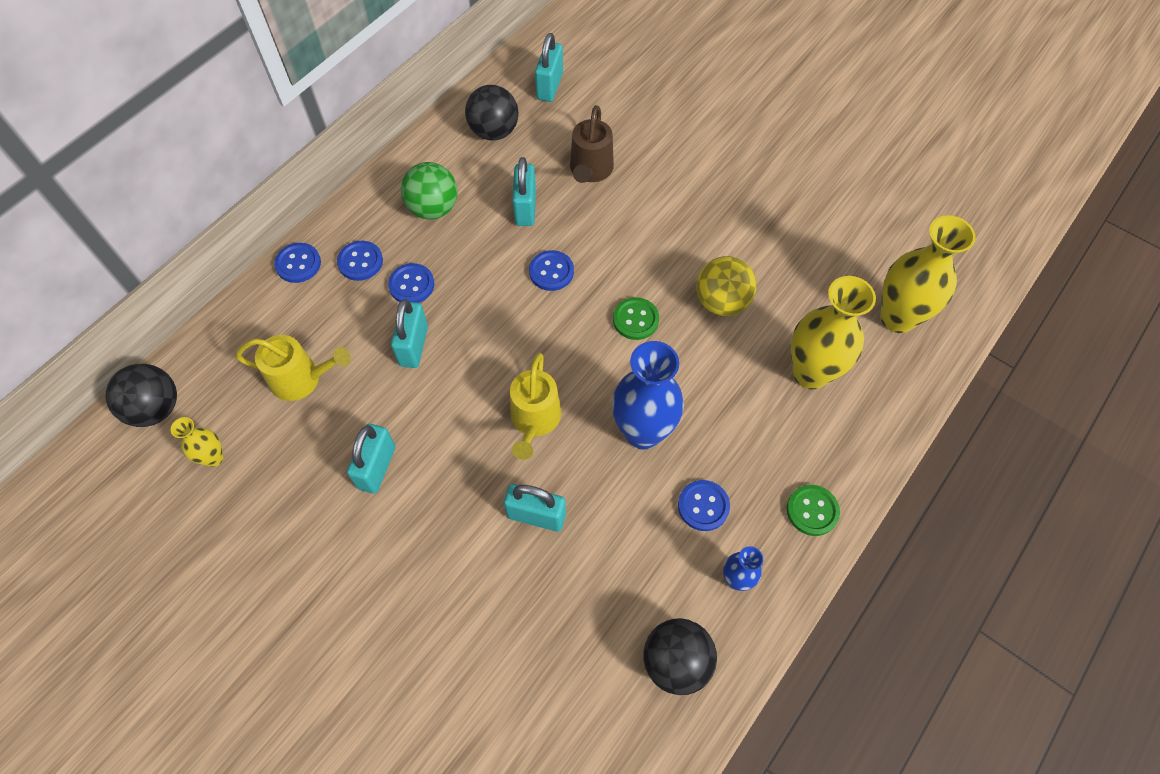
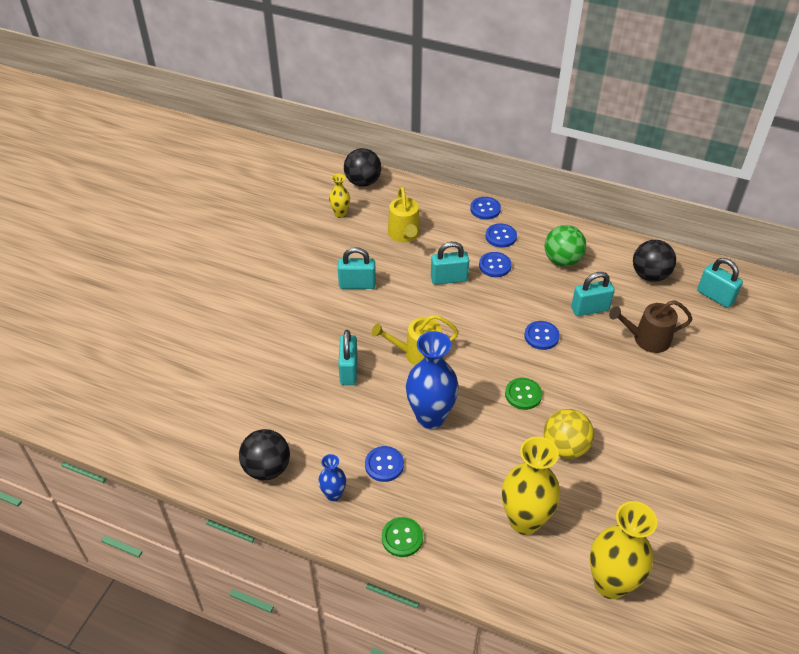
camera: 75 degrees right, 15 degrees down
(550, 86) = (715, 296): turquoise padlock -> turquoise padlock turned 45 degrees clockwise

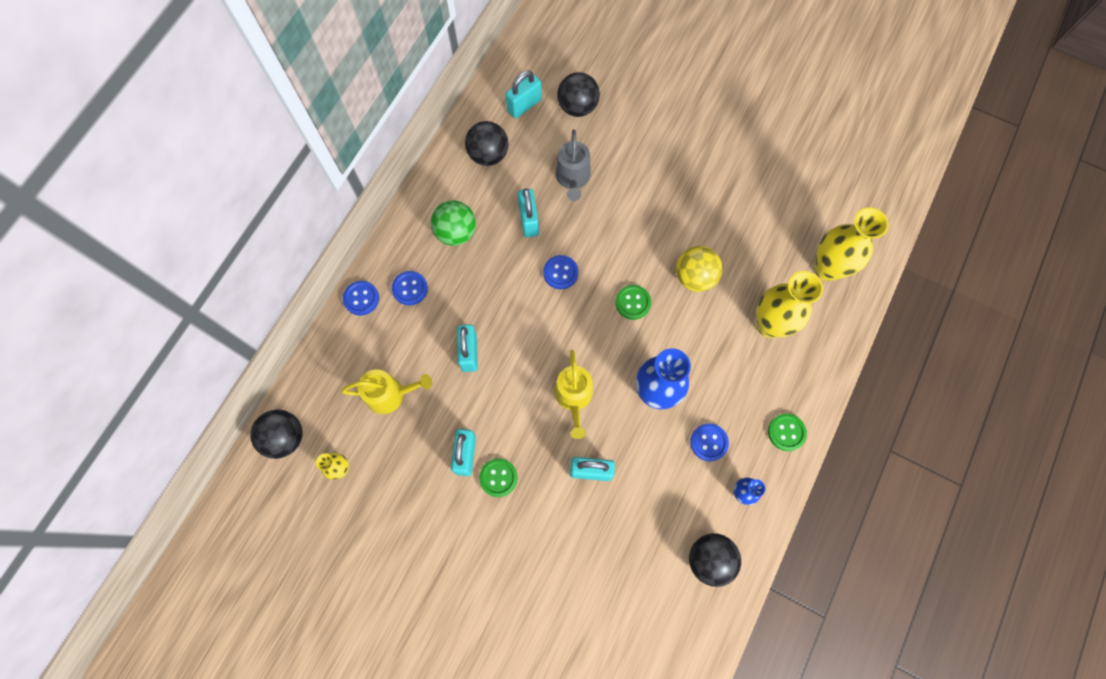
camera: 85 degrees left, 25 degrees up
(339, 307) = (498, 478): none -> green button
(495, 265) = (455, 302): blue button -> none
(647, 339) = (572, 178): brown watering can -> grey watering can
(731, 338) = (577, 107): none -> black ball

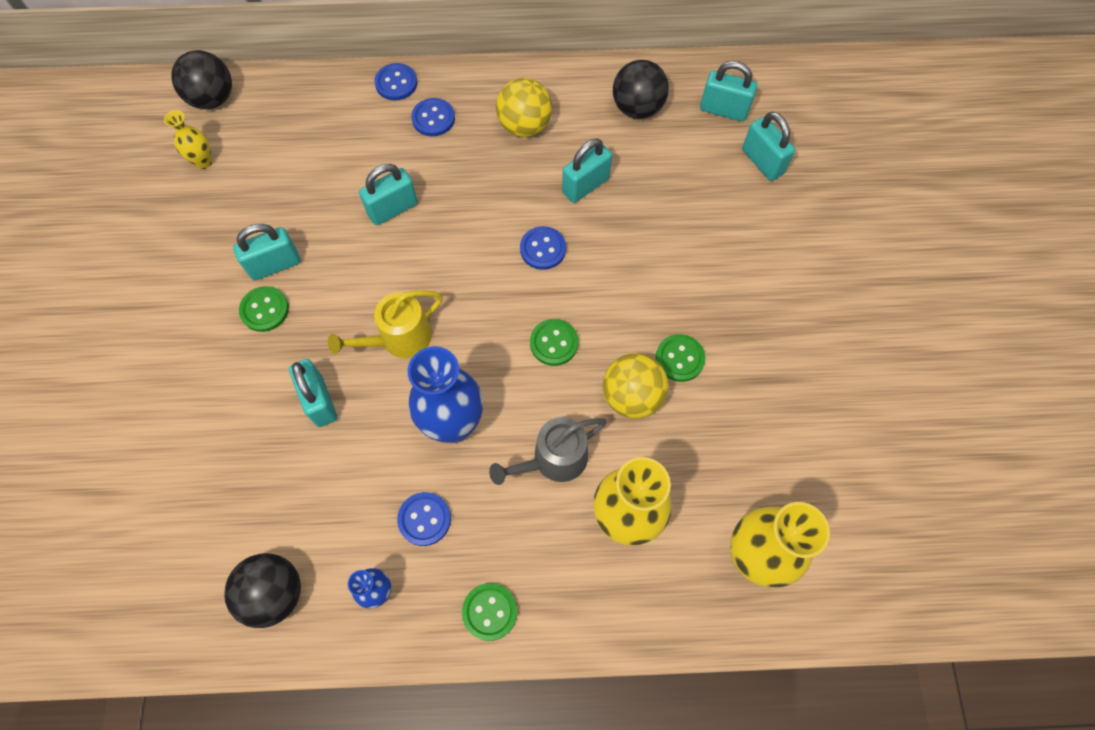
camera: 60 degrees right, 5 degrees down
(390, 394) = (305, 162): yellow watering can -> none
(456, 232) = (524, 126): green ball -> yellow ball
(572, 178) = (668, 202): grey watering can -> grey watering can (553, 459)
(577, 107) = (762, 162): black ball -> turquoise padlock
(685, 235) = (679, 358): none -> green button

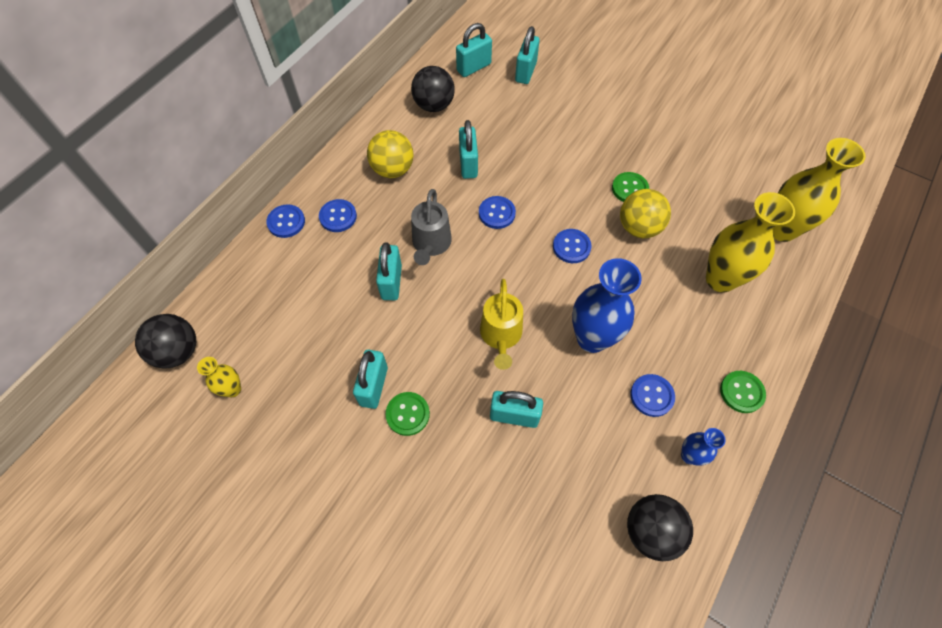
camera: 55 degrees left, 5 degrees down
(553, 459) = (655, 294): grey watering can -> grey watering can (431, 244)
(554, 343) = (571, 247): green button -> blue button
(762, 162) = (525, 72): turquoise padlock -> turquoise padlock turned 75 degrees counterclockwise

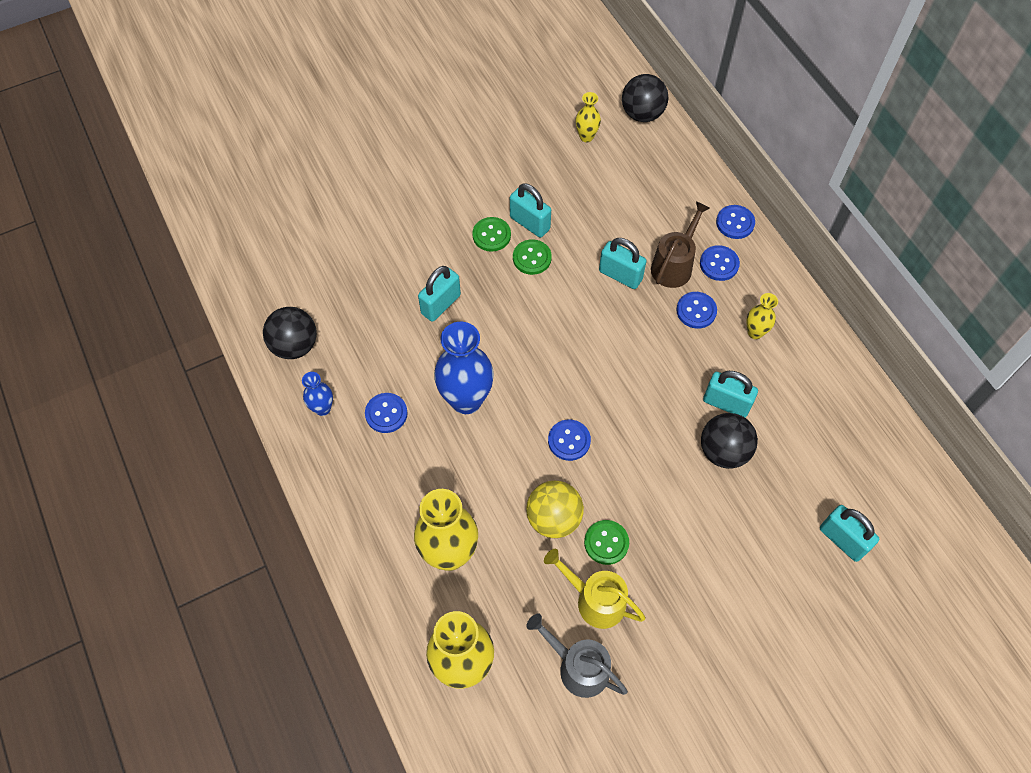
camera: 120 degrees right, 0 degrees up
(357, 247) = (674, 265): none -> brown watering can
(393, 169) = (755, 332): yellow ball -> yellow vase
(431, 244) = (643, 323): grey watering can -> grey watering can (578, 667)
(434, 105) = (831, 412): black ball -> black ball (723, 451)
(474, 67) = (877, 485): turquoise padlock -> none
(497, 213) = (647, 397): blue button -> blue button (696, 311)
(501, 335) = (515, 331): yellow watering can -> yellow watering can (595, 600)
(741, 392) = (339, 487): green button -> green button (532, 258)

